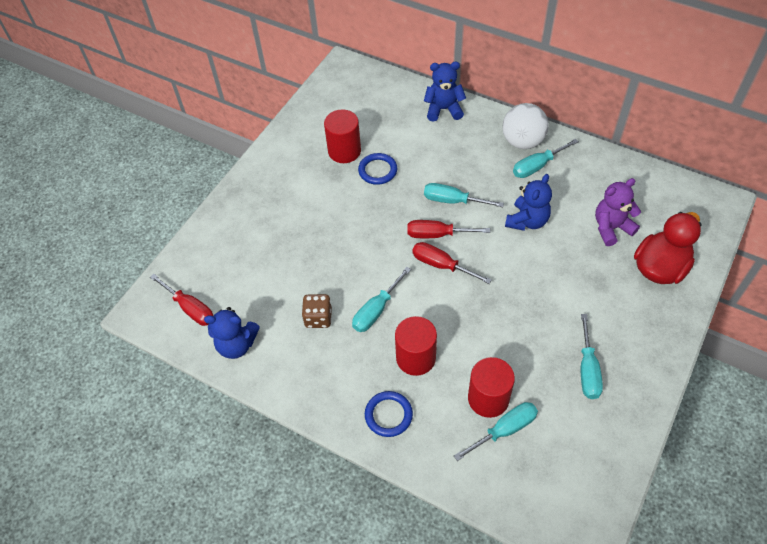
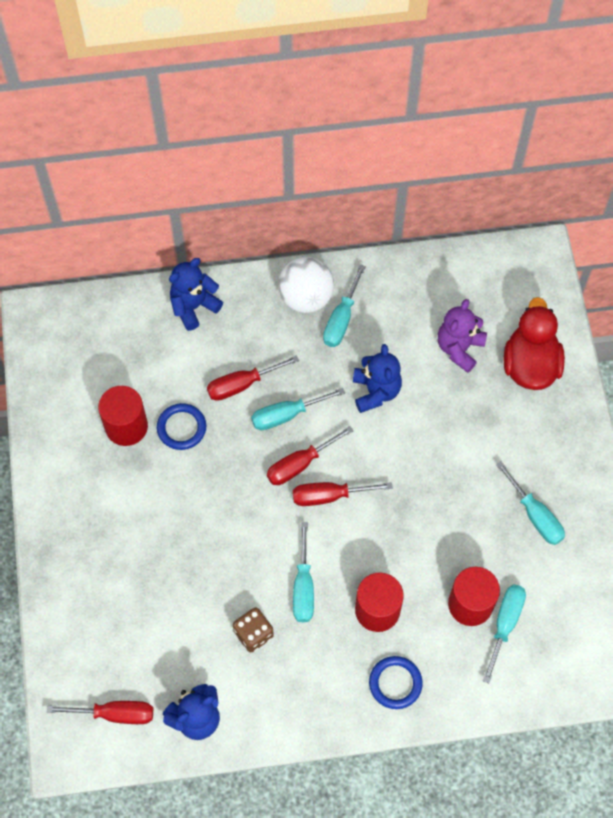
camera: 40 degrees left, 10 degrees up
(437, 168) = (242, 384): none -> red screwdriver

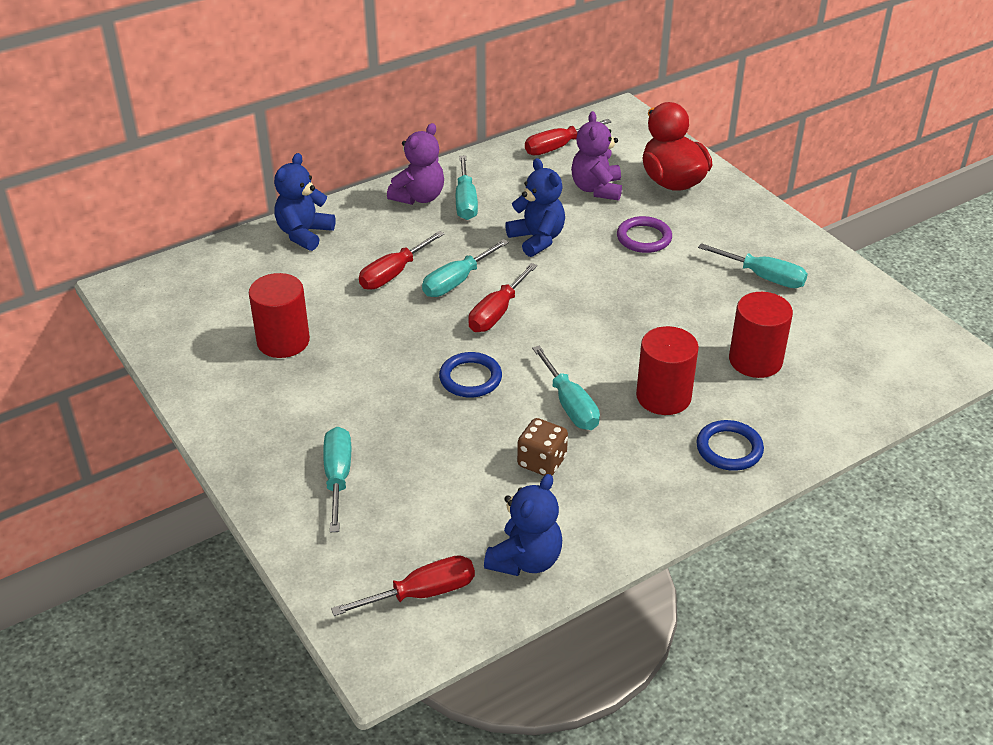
camera: 25 degrees left, 25 degrees down
(181, 428) = (348, 324): blue ring -> blue ring (470, 378)
(306, 297) = (419, 197): white ball -> purple teddy bear
(329, 496) = (545, 326): red screwdriver -> red screwdriver (558, 147)
(464, 426) = (644, 238): none -> purple ring
(505, 624) = (802, 364): turquoise screwdriver -> turquoise screwdriver (338, 477)

